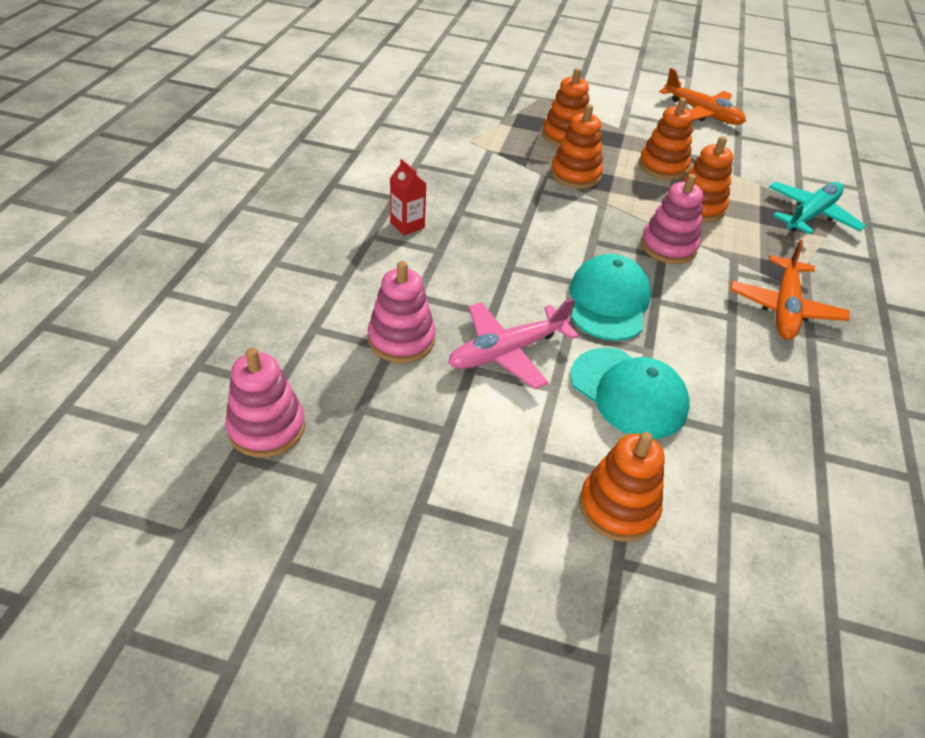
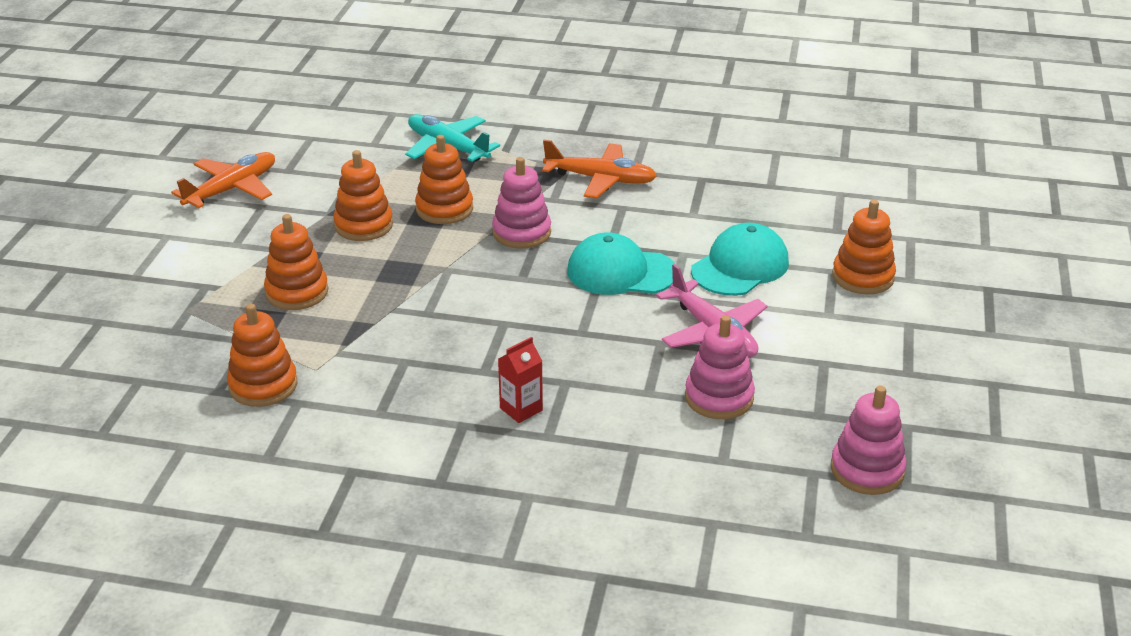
camera: 90 degrees left, 10 degrees down
(575, 175) = (390, 286): orange stacking toy -> orange stacking toy (263, 385)

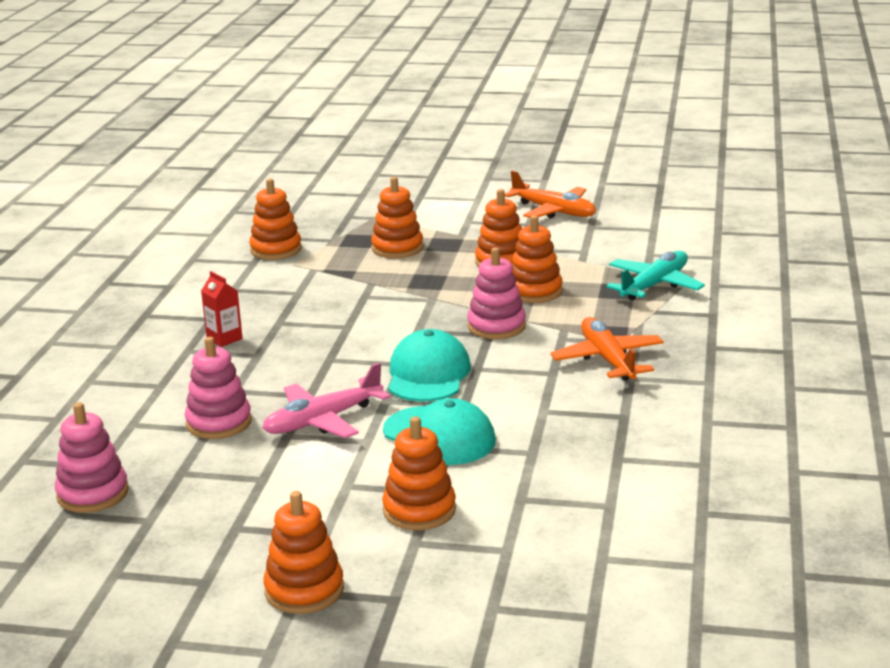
camera: 90 degrees right, 10 degrees down
(600, 179) = (608, 360): orange plane -> orange plane turned 150 degrees clockwise
(990, 331) = (304, 590): none -> orange stacking toy

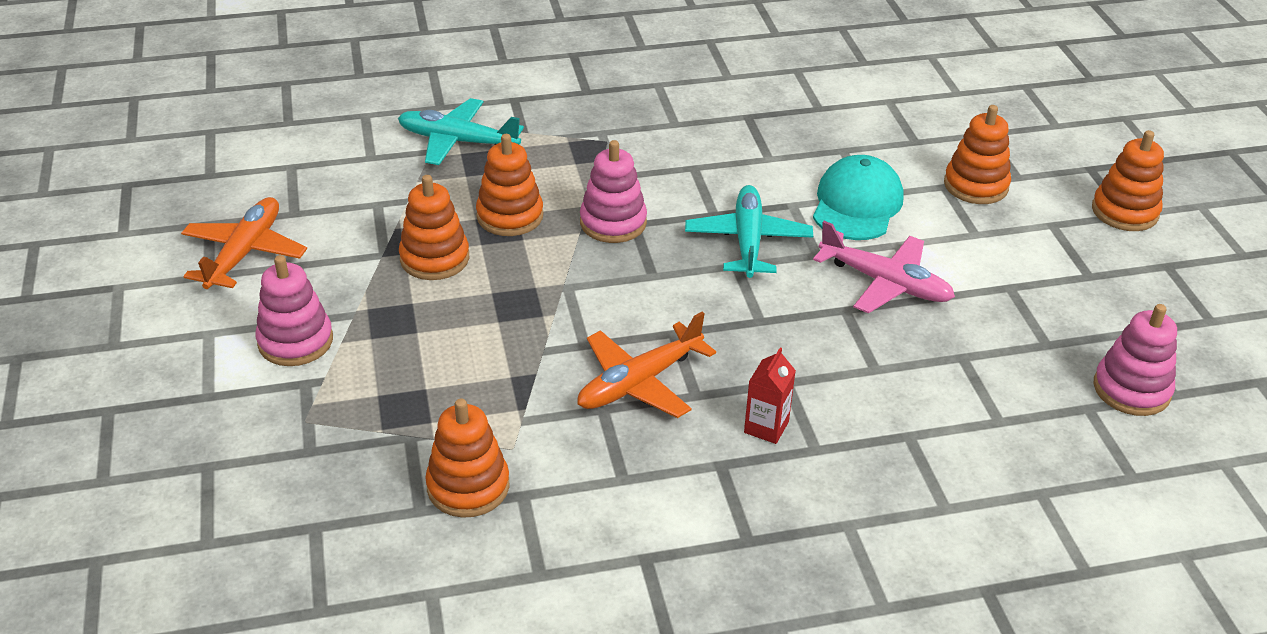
camera: 115 degrees left, 15 degrees up
(219, 423) = (945, 354): pink stacking toy -> pink stacking toy (295, 341)
(397, 248) = (420, 360): orange stacking toy -> none
(428, 374) = (748, 241): turquoise cap -> turquoise plane
(608, 360) = (648, 141): orange plane -> orange plane (640, 382)

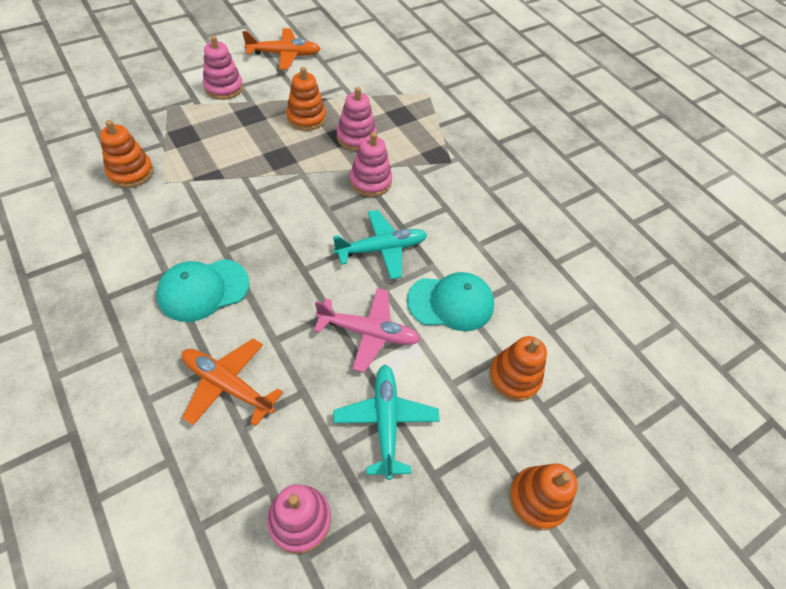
camera: 65 degrees right, 15 degrees up
(458, 141) = (415, 102): turquoise plane -> turquoise plane (386, 422)
(510, 216) = (356, 137): orange stacking toy -> pink stacking toy
(640, 382) = (228, 223): orange plane -> orange plane (228, 385)
(766, 427) = (203, 290): red carton -> turquoise cap
(884, 283) = (368, 332): pink plane -> pink plane turned 90 degrees counterclockwise

